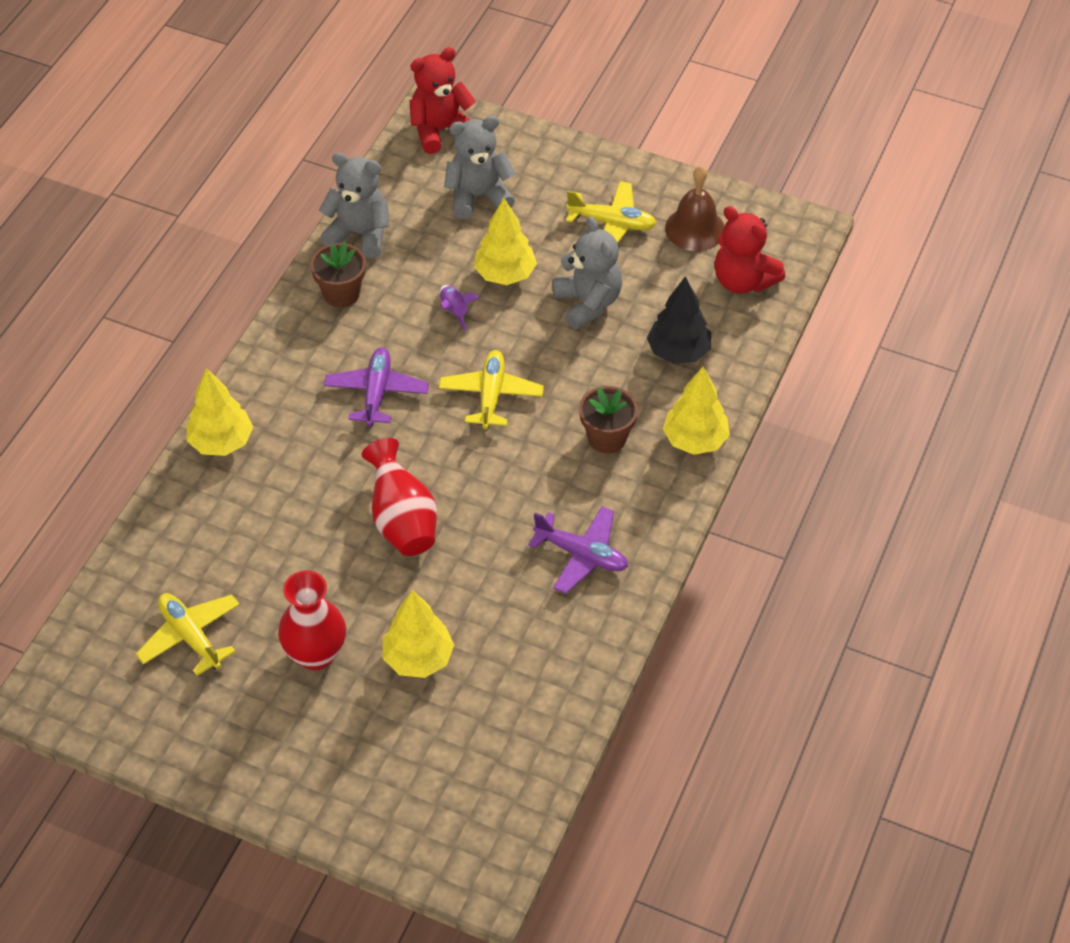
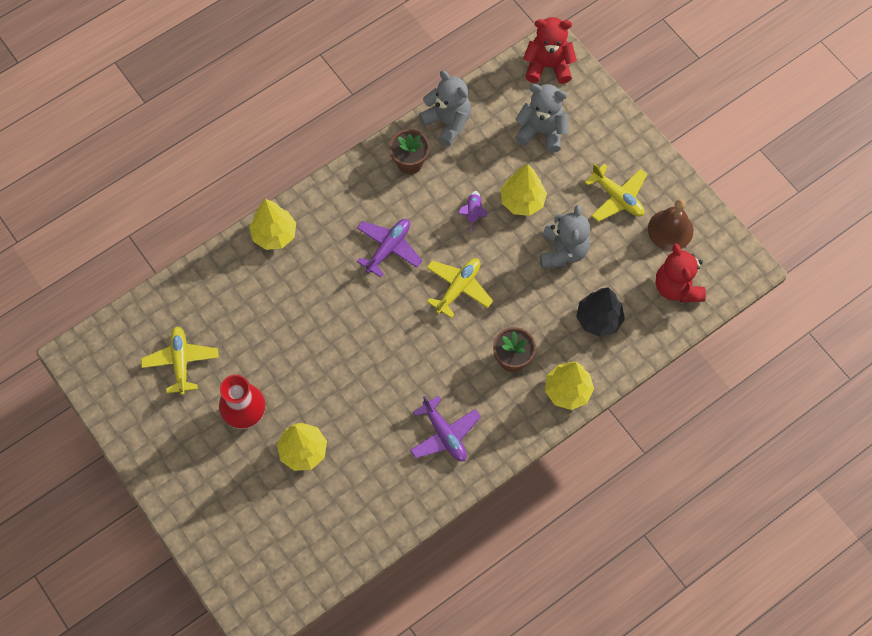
camera: 30 degrees right, 15 degrees up
(402, 520) = (350, 350): red vase -> none

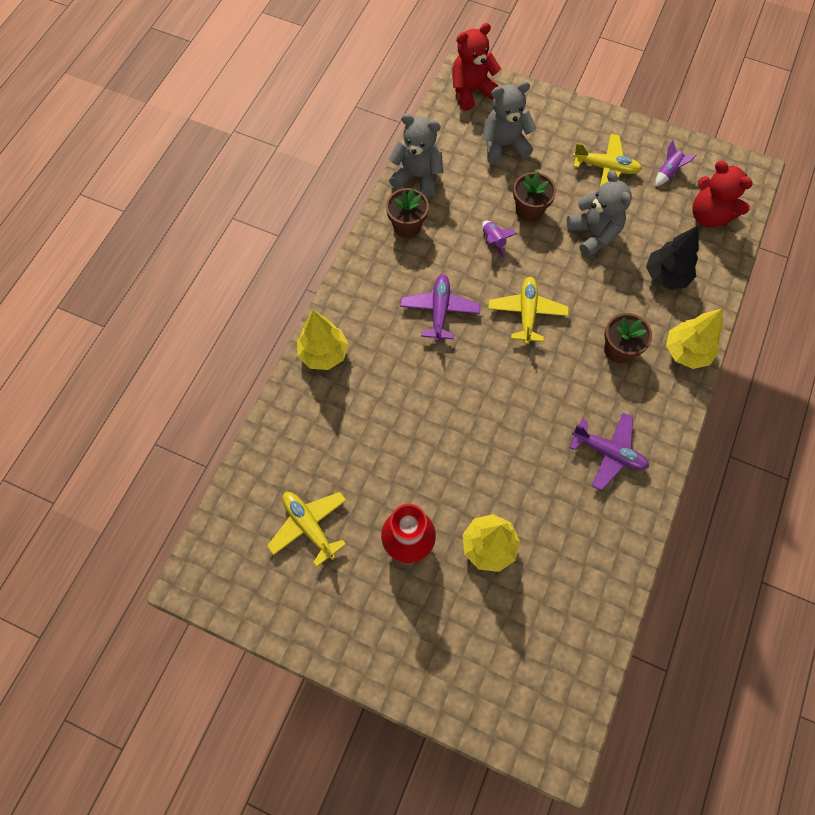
camera: 30 degrees left, 0 degrees up
(522, 201) = (529, 210): yellow tree -> brown flower pot
(670, 230) = (668, 172): brown bell -> purple rocket

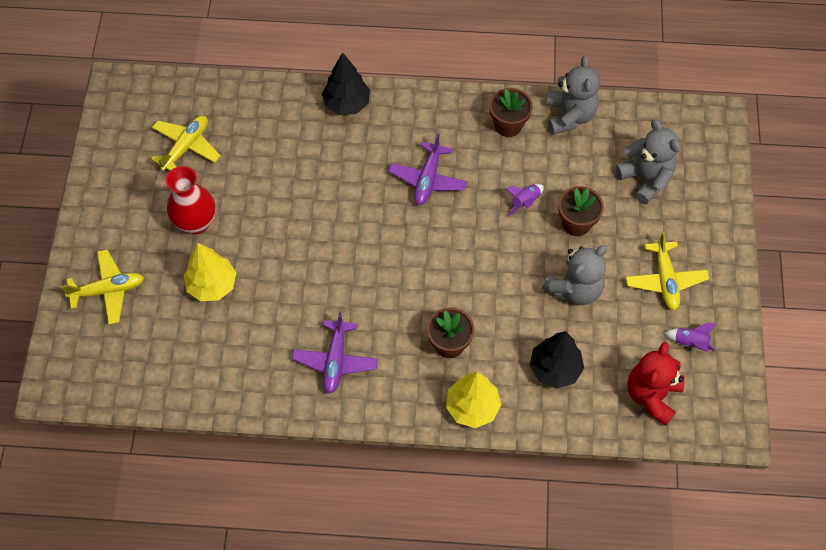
camera: 70 degrees right, 5 degrees down
(324, 354) = (346, 104): yellow tree -> black tree
(439, 311) = (428, 179): purple plane -> purple plane turned 120 degrees clockwise
(471, 91) = (700, 130): red teddy bear -> none
(527, 313) = (456, 253): yellow plane -> yellow plane (108, 290)

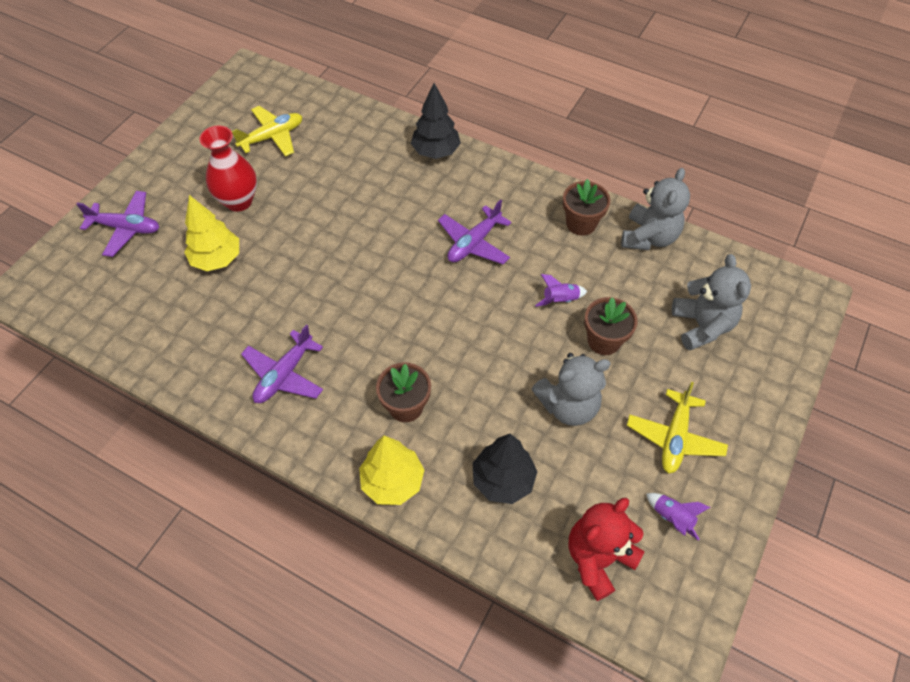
camera: 25 degrees right, 5 degrees down
(108, 290) = (126, 228): yellow plane -> purple plane

